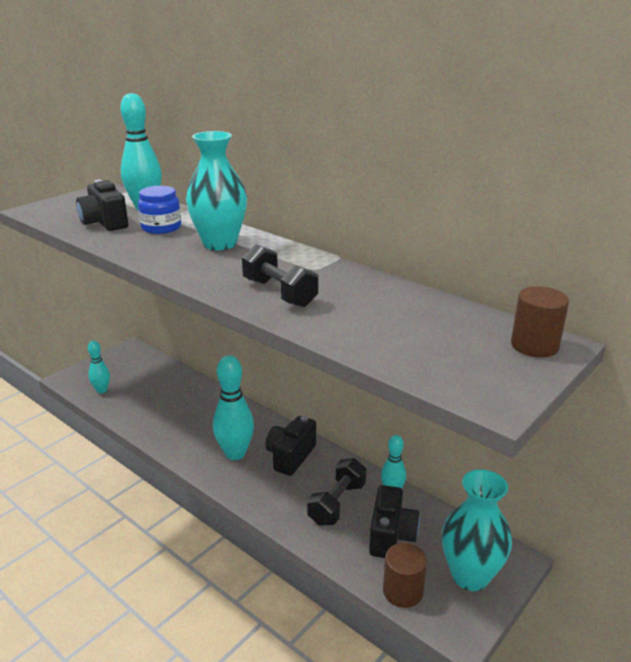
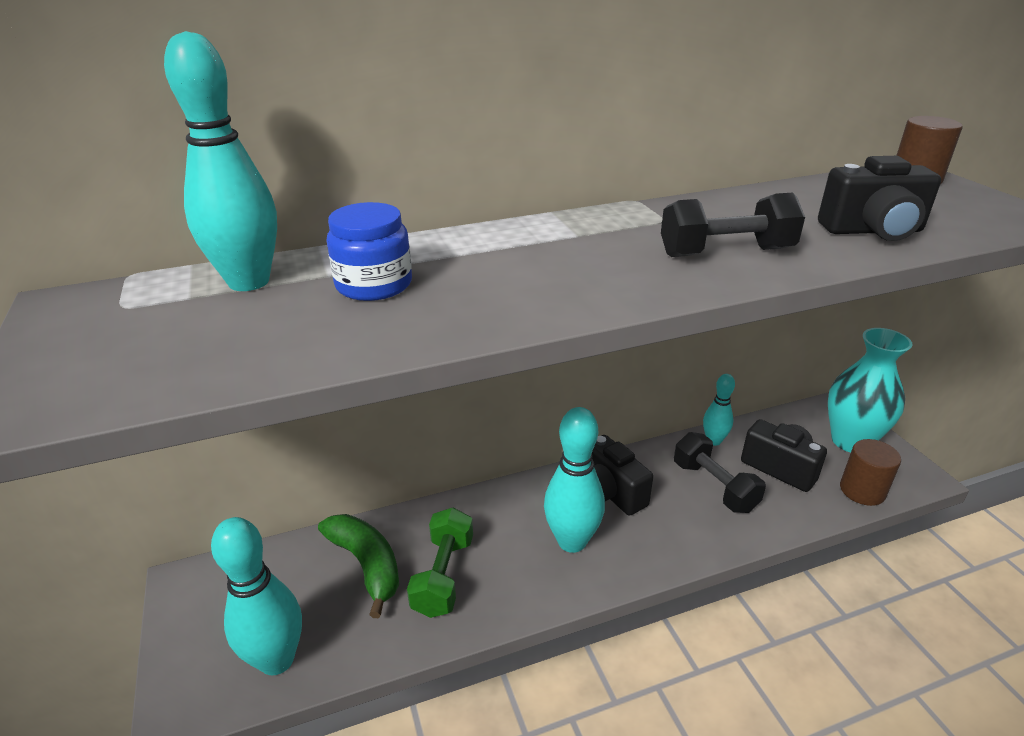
camera: 60 degrees left, 5 degrees up
(102, 390) = (277, 659): turquoise bowling pin -> turquoise bowling pin, size x1.74
(104, 223) = (267, 331): black camera -> black camera (873, 231)
(171, 391) = (366, 564): none -> green banana
(179, 417) = (443, 576): none -> green dumbbell
(220, 244) = (507, 255): turquoise vase -> none

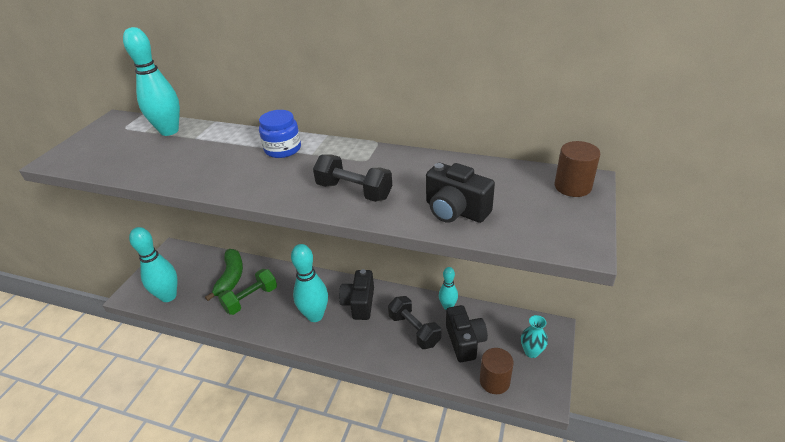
camera: 40 degrees right, 5 degrees up
(374, 285) = (200, 149): blue jar -> blue jar (283, 149)
(714, 486) = (414, 330): black dumbbell -> black dumbbell turned 45 degrees counterclockwise
(851, 441) = (531, 352): turquoise vase -> turquoise vase, size x0.53

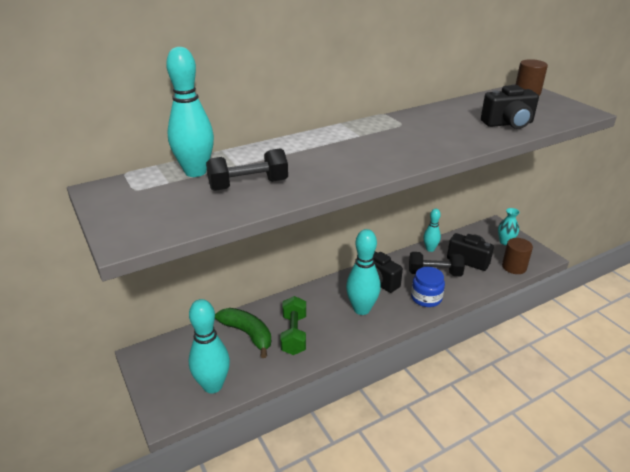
camera: 50 degrees left, 5 degrees down
(283, 149) = (331, 141): blue jar -> blue jar (426, 298)
(354, 191) = (438, 140): black dumbbell -> black dumbbell (248, 185)

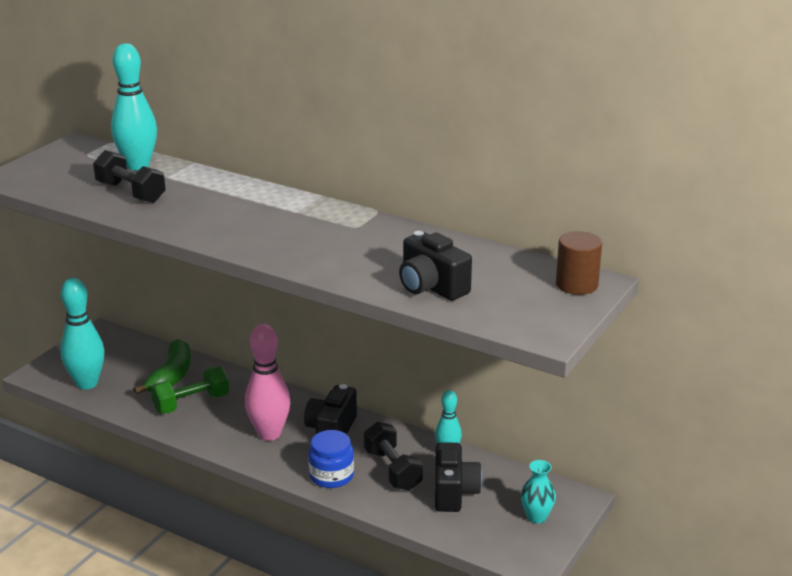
camera: 60 degrees right, 5 degrees down
(361, 309) = (269, 434): turquoise bowling pin -> pink bowling pin
(514, 267) = (474, 537): brown cylinder -> none

